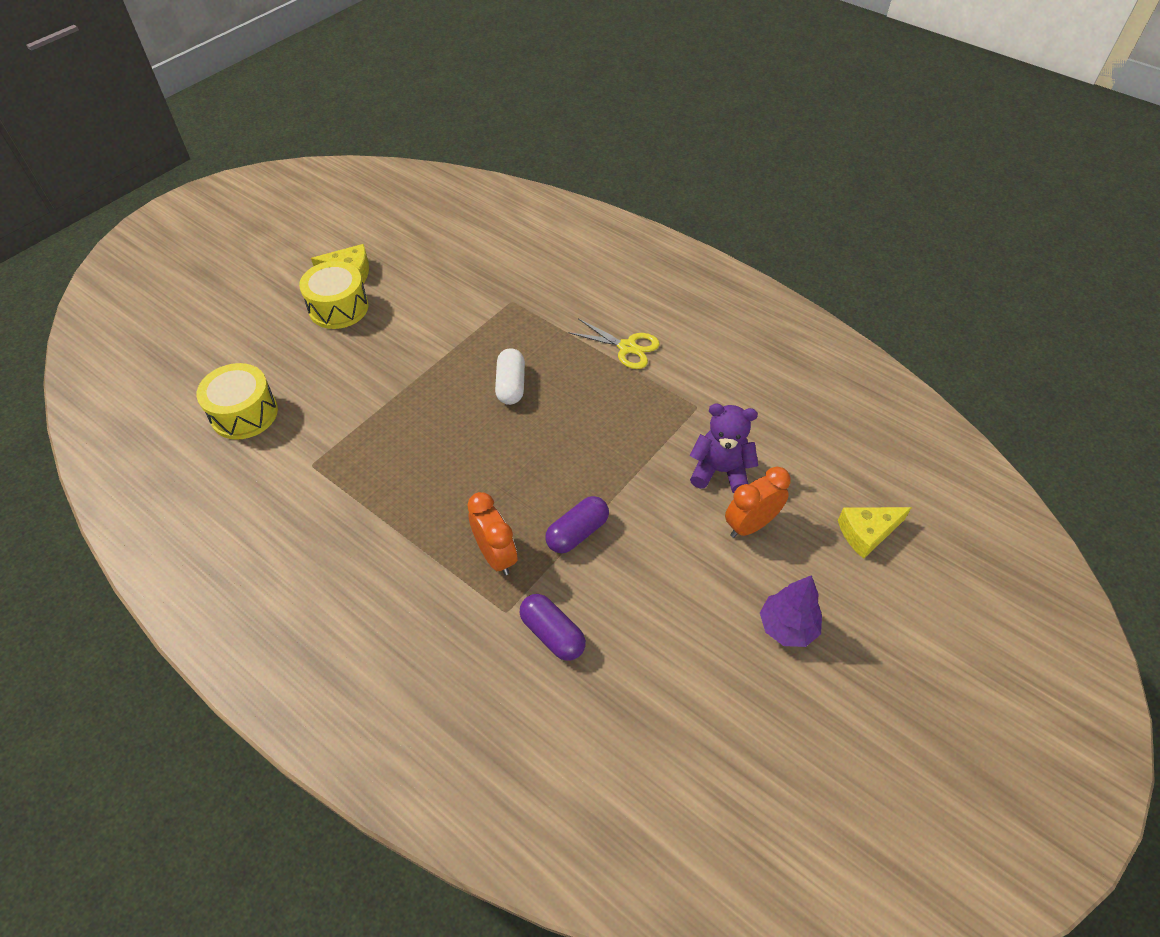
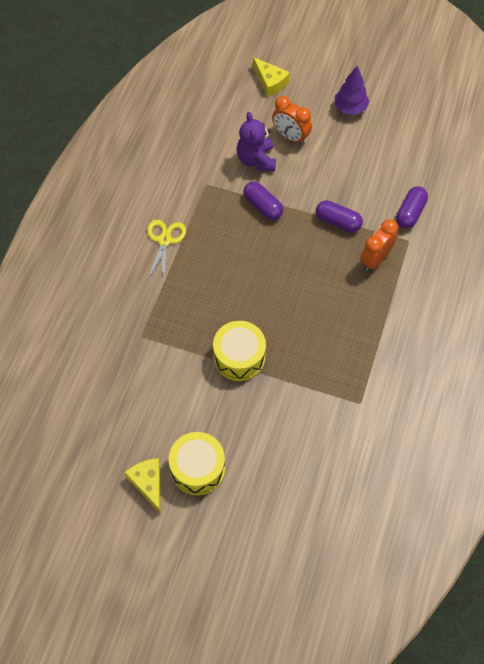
camera: 110 degrees left, 10 degrees up
(244, 413) = (337, 478): yellow drum -> yellow drum (239, 357)
(511, 385) = (232, 303): white capsule -> none
(638, 455) = (263, 206): none -> purple capsule

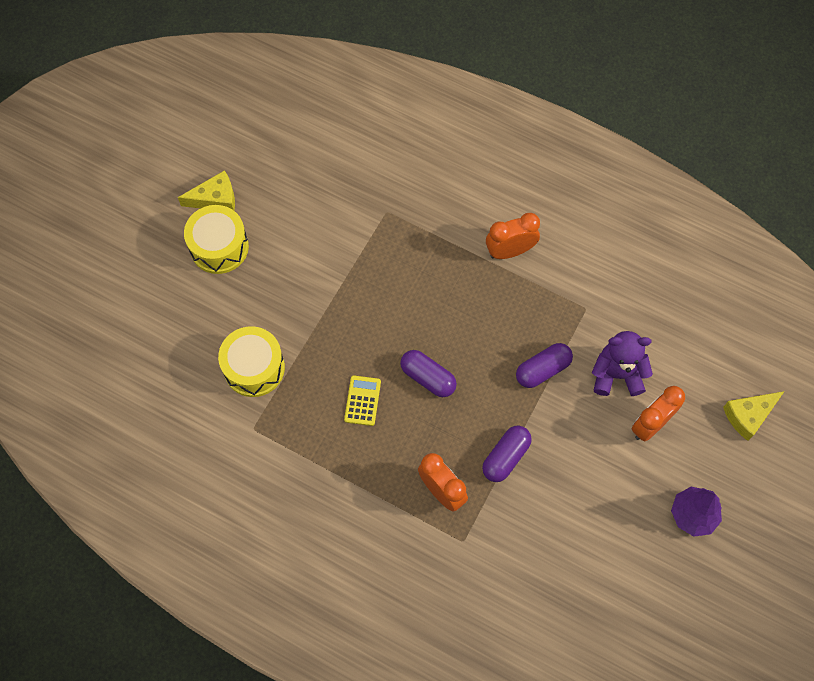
camera: 100 degrees right, 5 degrees up
(165, 240) = (510, 251): yellow scissors -> orange clock
(239, 357) = (339, 308): yellow drum -> yellow drum (254, 368)
(316, 325) = (362, 400): none -> yellow calculator
(410, 213) = (506, 554): purple capsule -> purple capsule (428, 378)

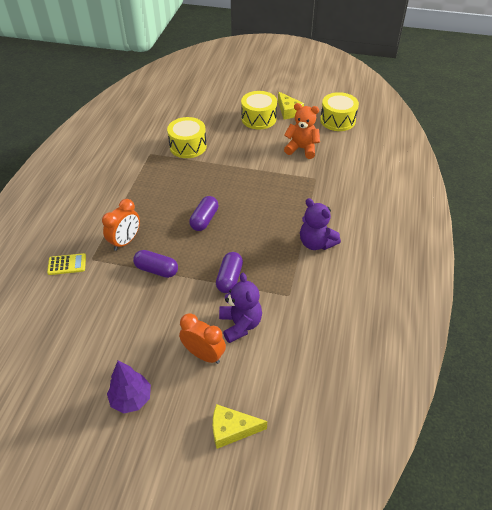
camera: 75 degrees right, 20 degrees down
(265, 138) = (337, 120): none -> yellow drum
(316, 209) = (301, 149): none -> orange teddy bear
(362, 400) = (179, 193): yellow calculator -> yellow calculator (67, 264)
(510, 251) = (316, 243): orange clock -> purple teddy bear
(542, 370) = (229, 278): purple capsule -> purple capsule turned 60 degrees clockwise
(748, 415) = (232, 429): yellow cheese -> yellow cheese turned 45 degrees counterclockwise

